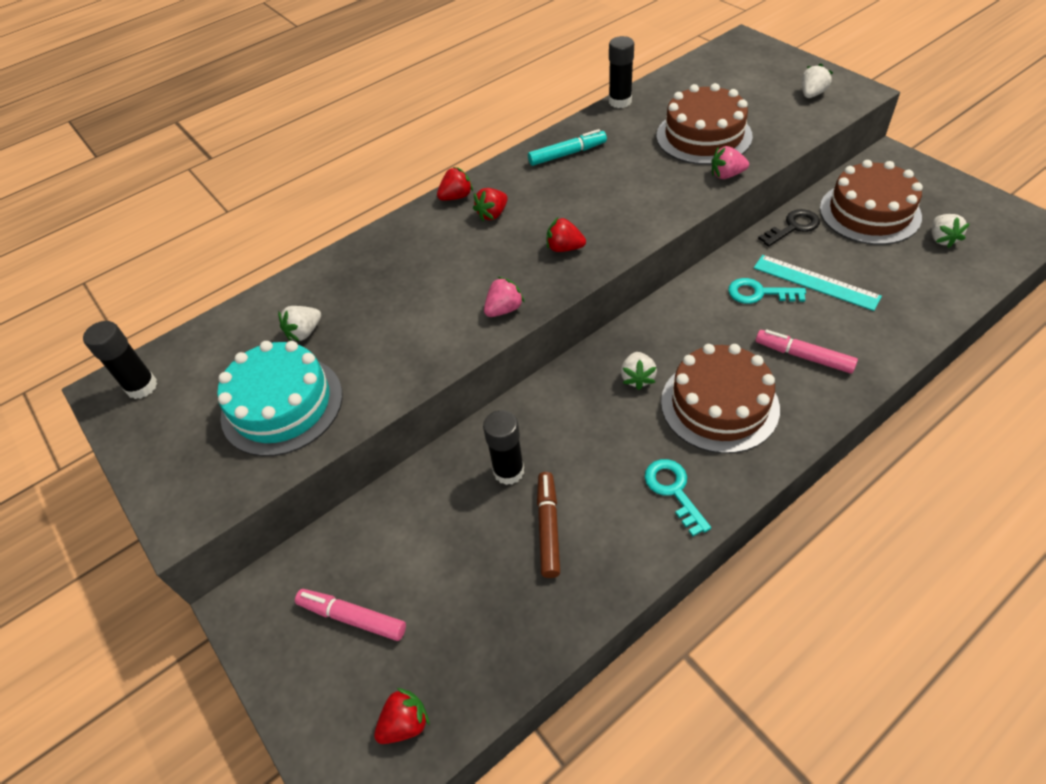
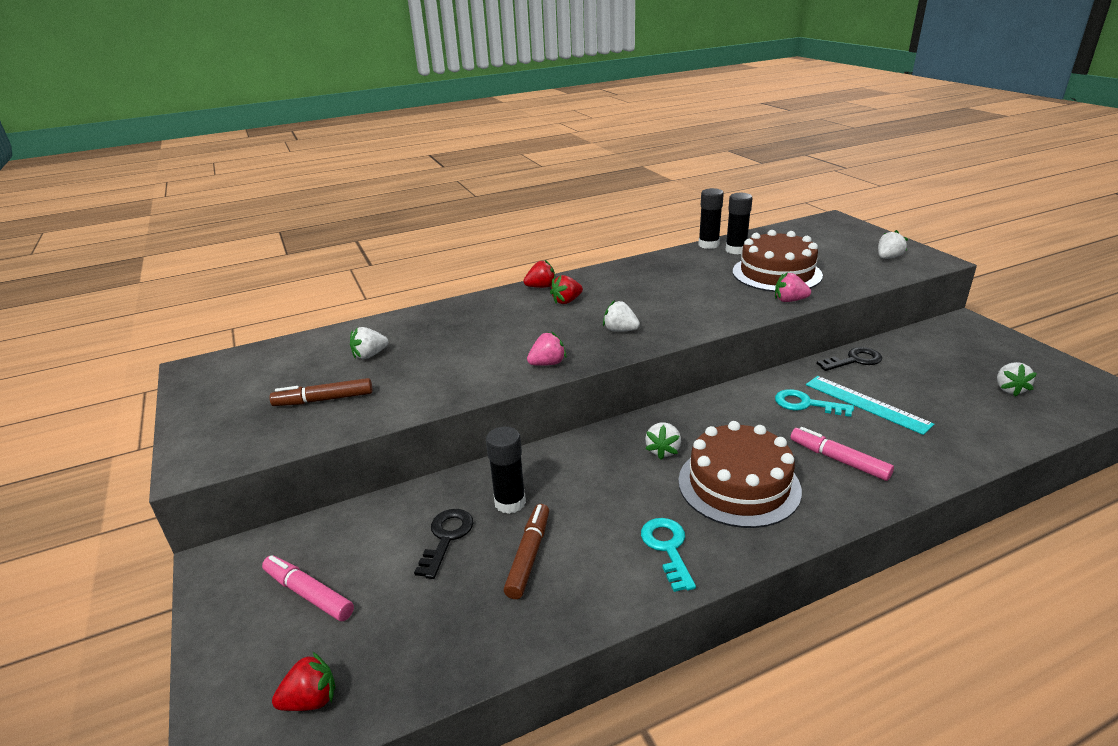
camera: 10 degrees right, 20 degrees down
(142, 387) = (220, 371): black glue stick -> black glue stick (736, 250)
(282, 405) = (324, 400): turquoise cake -> brown marker
(461, 525) = (446, 538): none -> black key
(564, 248) = (620, 330): red strawberry -> white strawberry
(567, 154) = (648, 271): turquoise marker -> none
(869, 212) = (936, 360): brown cake -> none

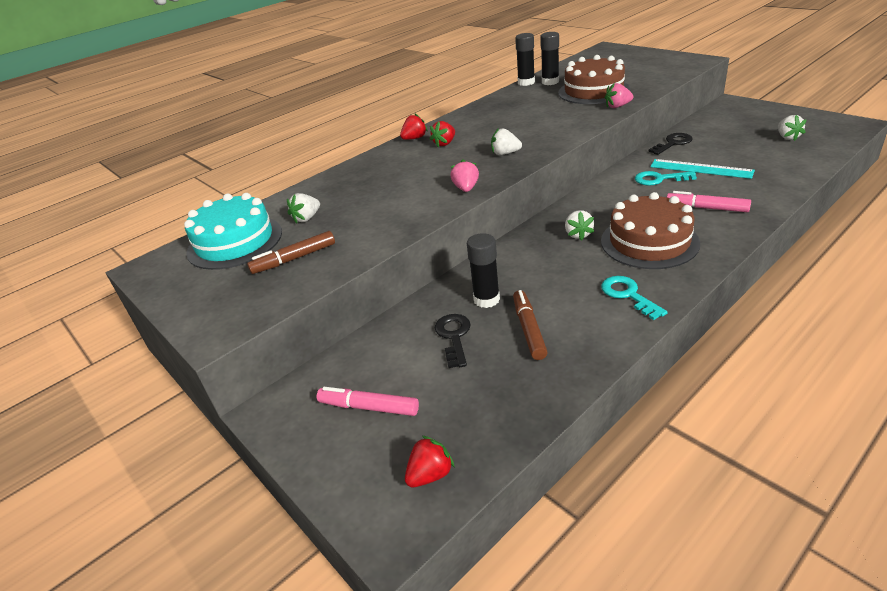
camera: 15 degrees left, 5 degrees up
(287, 364) = (235, 242): none -> turquoise cake
(547, 363) = (466, 188): pink strawberry -> pink strawberry turned 45 degrees counterclockwise
(888, 257) = (666, 65): white strawberry -> none

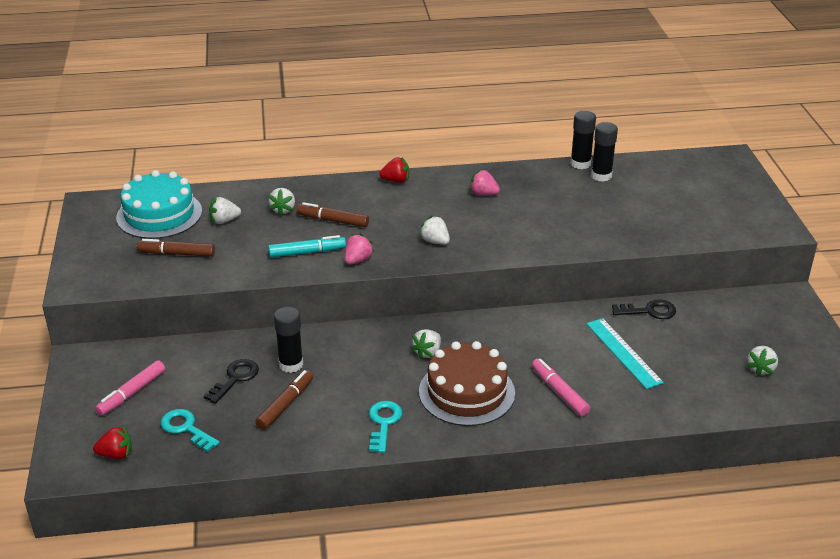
camera: 30 degrees right, 0 degrees up
(350, 189) = (283, 209): none -> white strawberry
(369, 407) = (132, 393): pink marker -> pink marker turned 105 degrees counterclockwise
(404, 177) = (333, 220): none -> brown marker
(416, 203) = (307, 252): none -> turquoise marker
(444, 143) = (409, 201): red strawberry -> none
(593, 91) = (616, 211): brown cake -> none
(617, 106) = (602, 243): pink strawberry -> pink strawberry (483, 194)
(659, 179) = (572, 341): turquoise key -> turquoise key (186, 428)

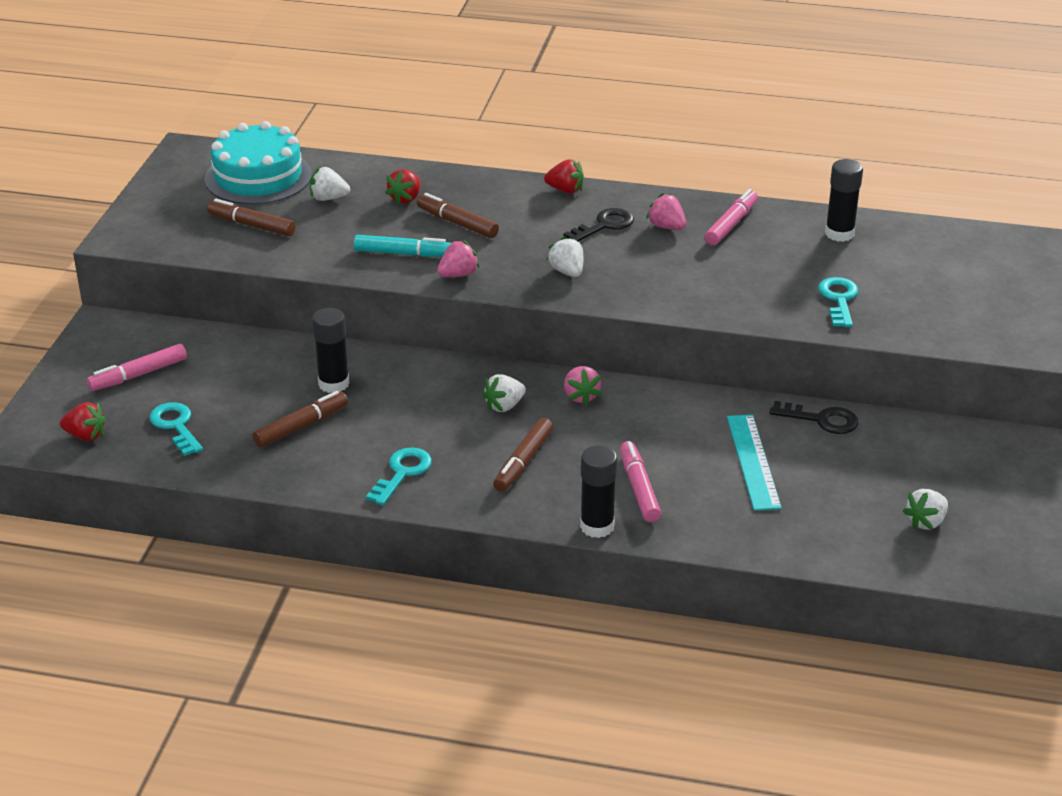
camera: 20 degrees right, 0 degrees up
(235, 379) = (261, 385): black key -> black key (604, 225)
(283, 209) = (405, 199): white strawberry -> red strawberry
(466, 392) = (523, 462): brown cake -> brown marker
(477, 332) = (581, 396): none -> pink strawberry
(525, 183) = (731, 224): none -> pink marker
(580, 163) = (821, 213): black glue stick -> black glue stick (597, 526)
(631, 223) = (839, 300): none -> turquoise key

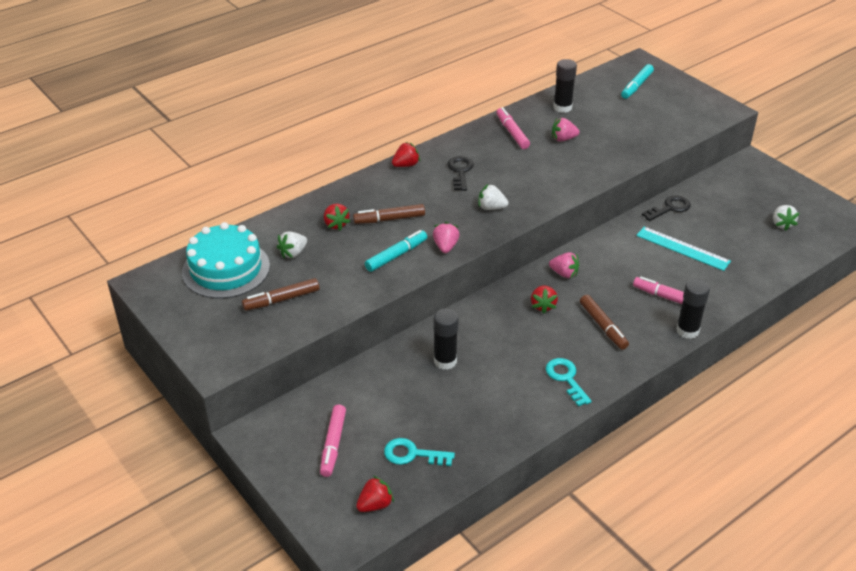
camera: 50 degrees left, 5 degrees up
(301, 426) = (474, 397): brown marker -> none
(504, 406) = (543, 306): white strawberry -> red strawberry
(666, 227) = (488, 153): pink strawberry -> pink strawberry (563, 139)
(839, 300) = (621, 140): turquoise key -> none
(979, 263) = (636, 86): none -> turquoise marker

